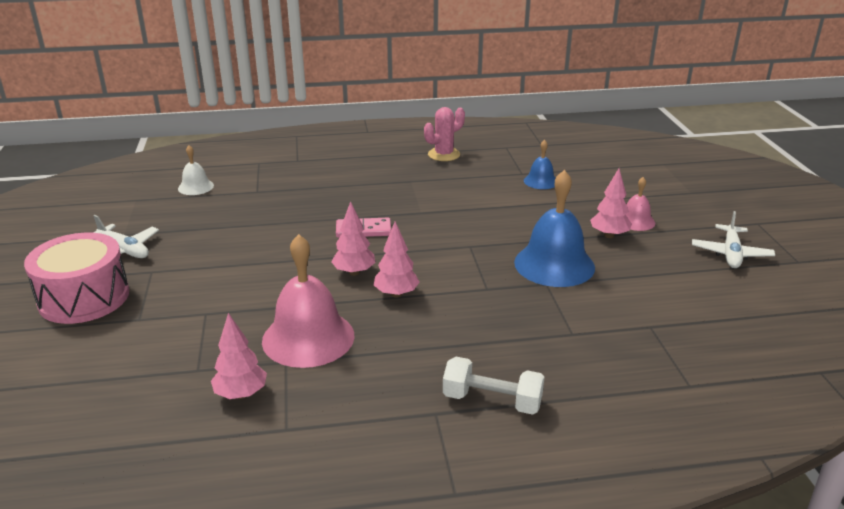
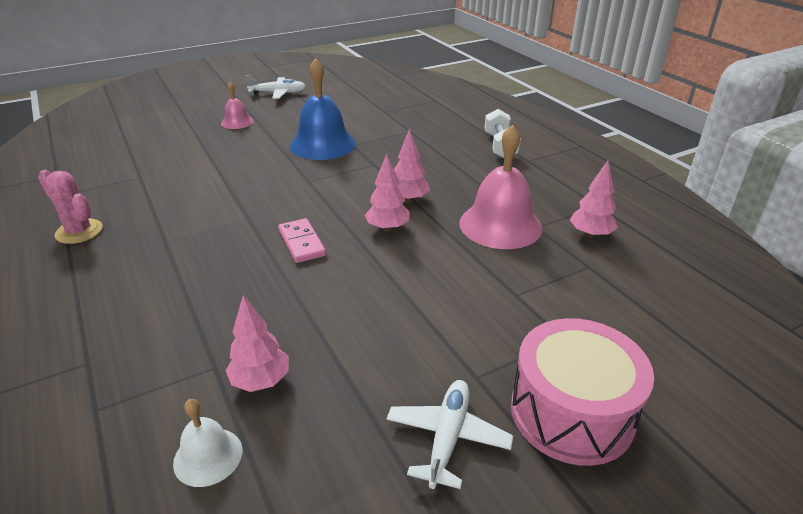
camera: 110 degrees left, 5 degrees up
(540, 181) = (160, 165): blue bell -> none
(609, 235) = (266, 129): pink tree -> pink tree (261, 381)

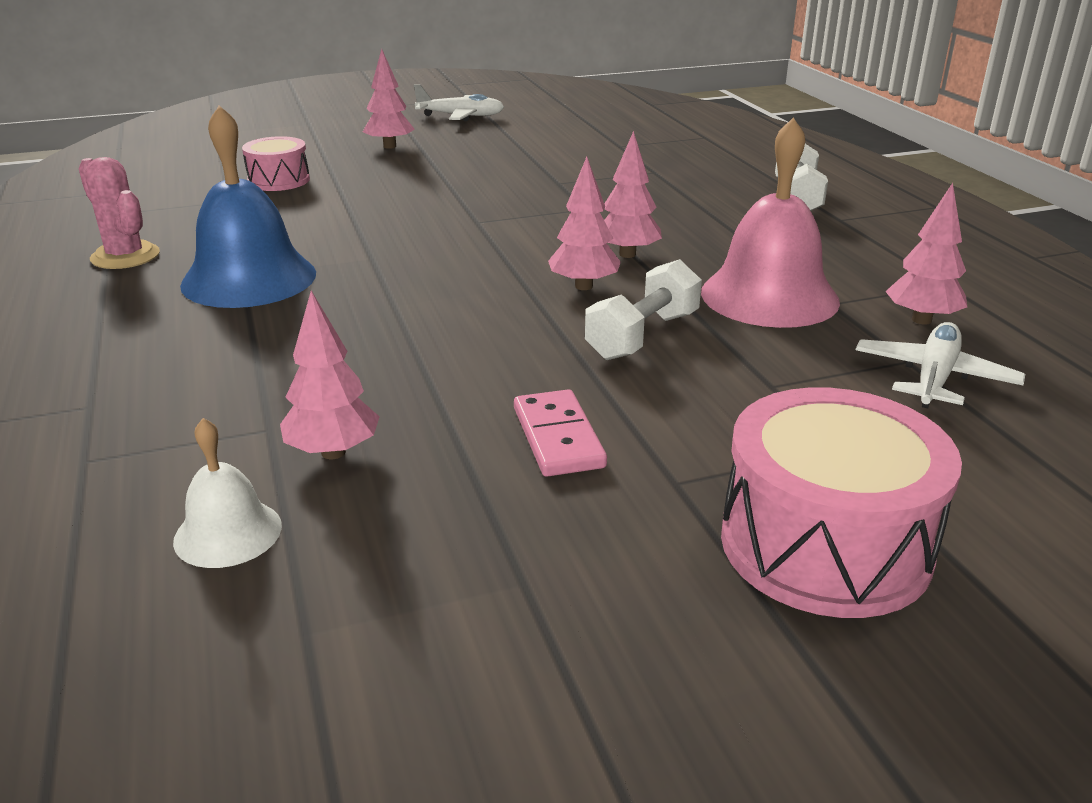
camera: 10 degrees right, 5 degrees down
(169, 157) = (279, 180): none -> pink drum
(237, 122) = (389, 146): pink bell -> pink tree
(301, 243) = (444, 294): pink domino -> pink domino (557, 437)
(323, 144) = (511, 180): blue bell -> blue bell (249, 278)
(432, 264) = (642, 336): none -> white dumbbell
(447, 437) = (606, 553): white plane -> white plane (934, 378)

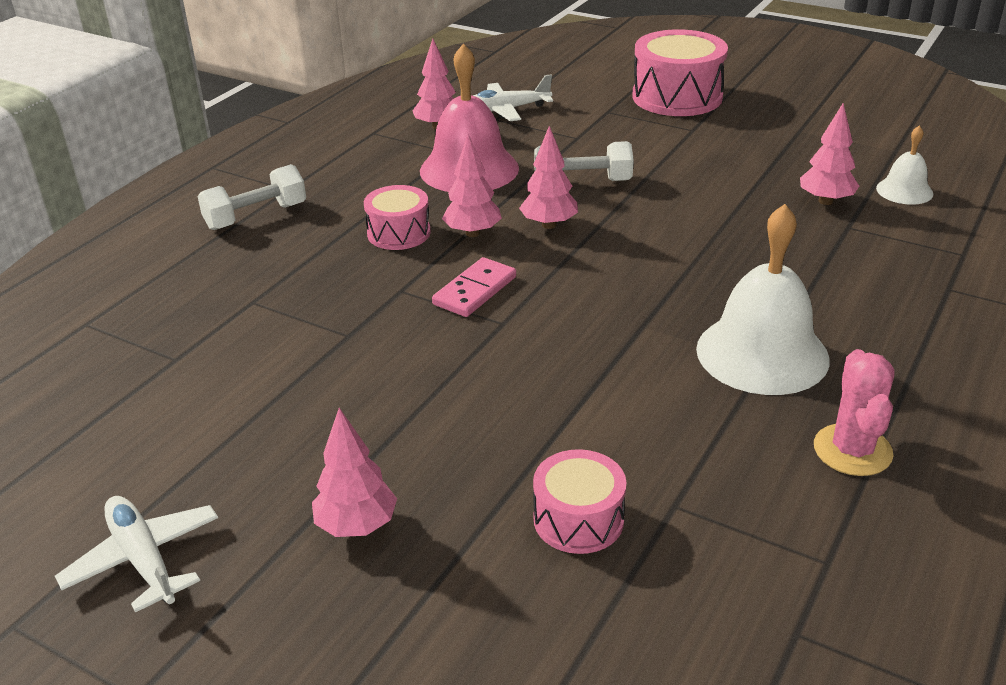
camera: 130 degrees left, 5 degrees up
(249, 278) = (762, 353): blue bell -> white bell
(557, 437) = (712, 162): pink domino -> pink domino (475, 291)
(678, 231) = (399, 233): none -> pink drum

